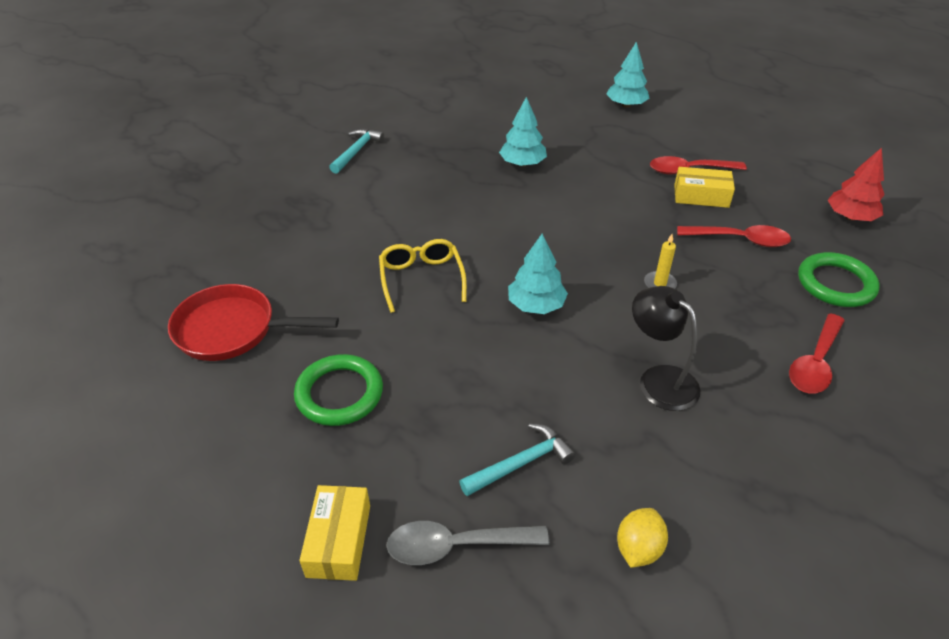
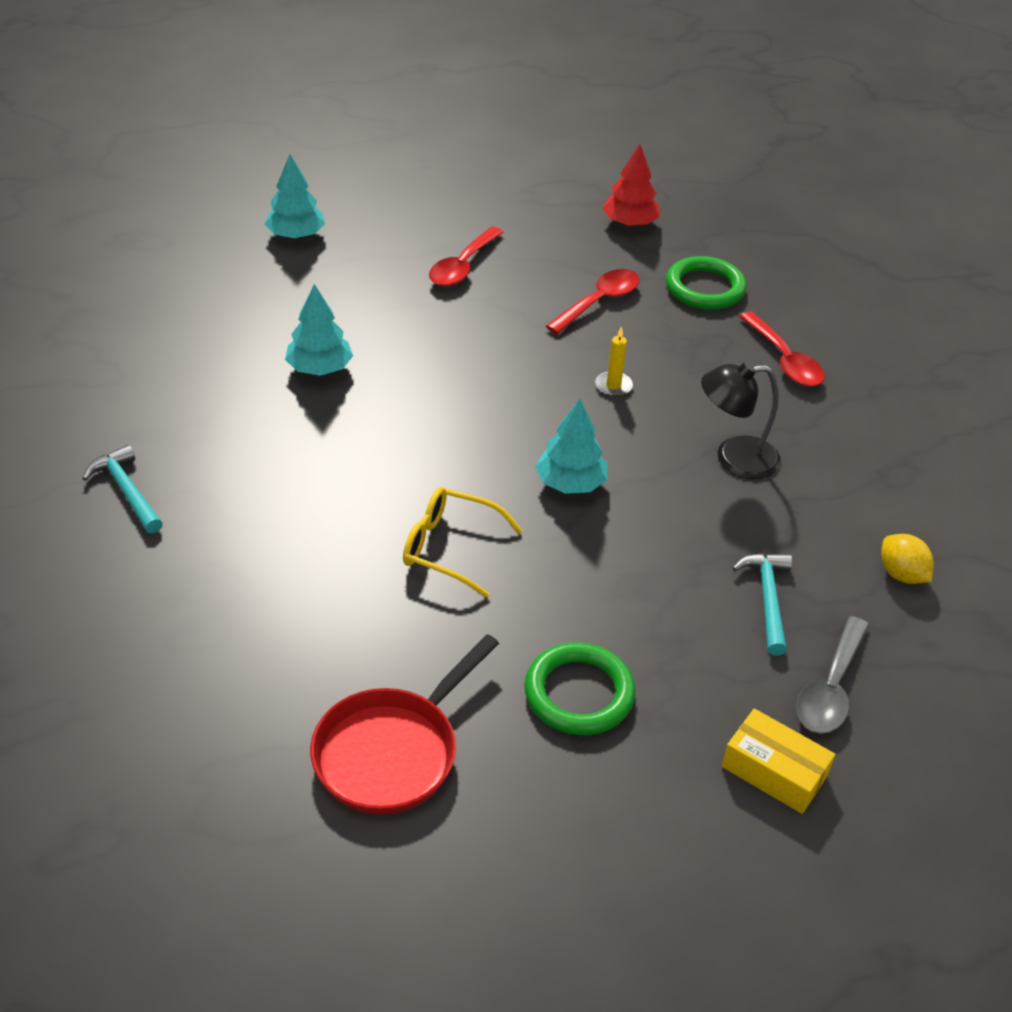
camera: 60 degrees left, 0 degrees up
(701, 196) = (511, 284): yellow box -> none

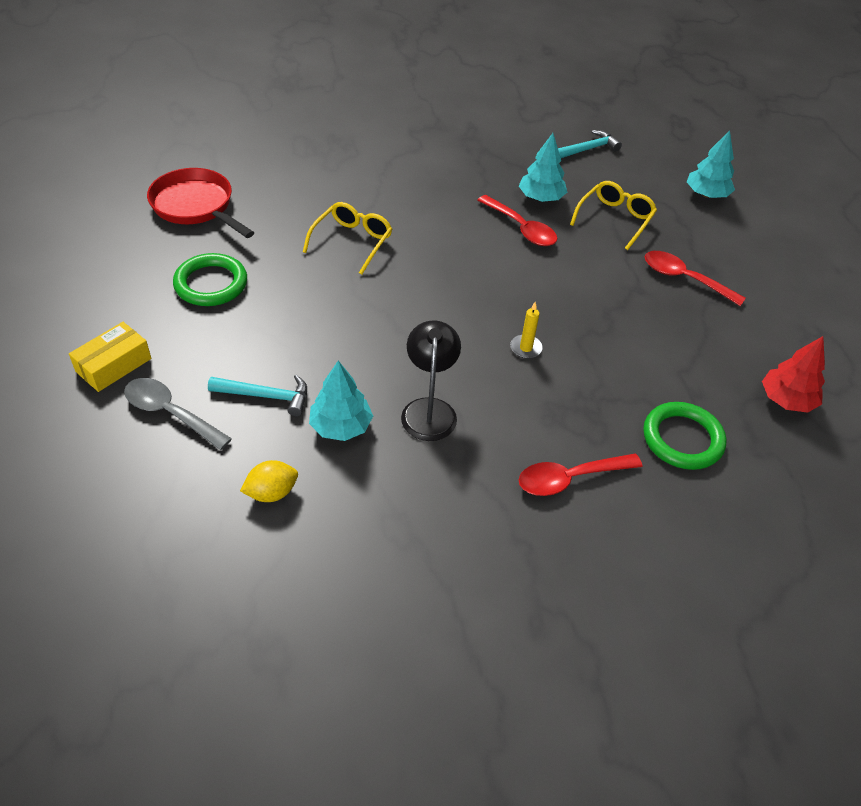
camera: 95 degrees right, 5 degrees up
(126, 491) = (422, 123): turquoise hammer -> turquoise hammer (587, 149)
(358, 308) = (615, 219): none -> yellow glasses
(570, 483) = (409, 306): turquoise tree -> turquoise tree (341, 426)
(599, 302) = (646, 357): red spoon -> red spoon (521, 228)

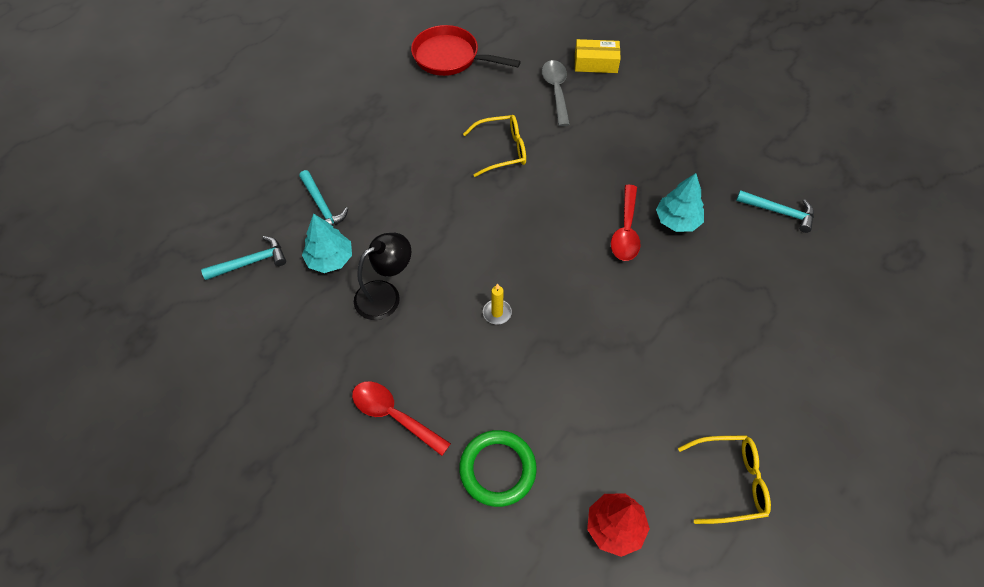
camera: 55 degrees right, 10 degrees up
(114, 365) = (284, 124): yellow box -> yellow box (596, 63)
(170, 413) = (271, 174): grey spoon -> grey spoon (556, 91)
(195, 206) = (450, 57): red pan -> red pan turned 75 degrees counterclockwise
(211, 284) = (390, 114): green ring -> none
(271, 493) = (250, 262): yellow lemon -> turquoise hammer
(615, 219) = (709, 282): yellow glasses -> yellow glasses (730, 481)
(684, 279) = (688, 372): red spoon -> none
(706, 194) = (826, 328): turquoise tree -> none

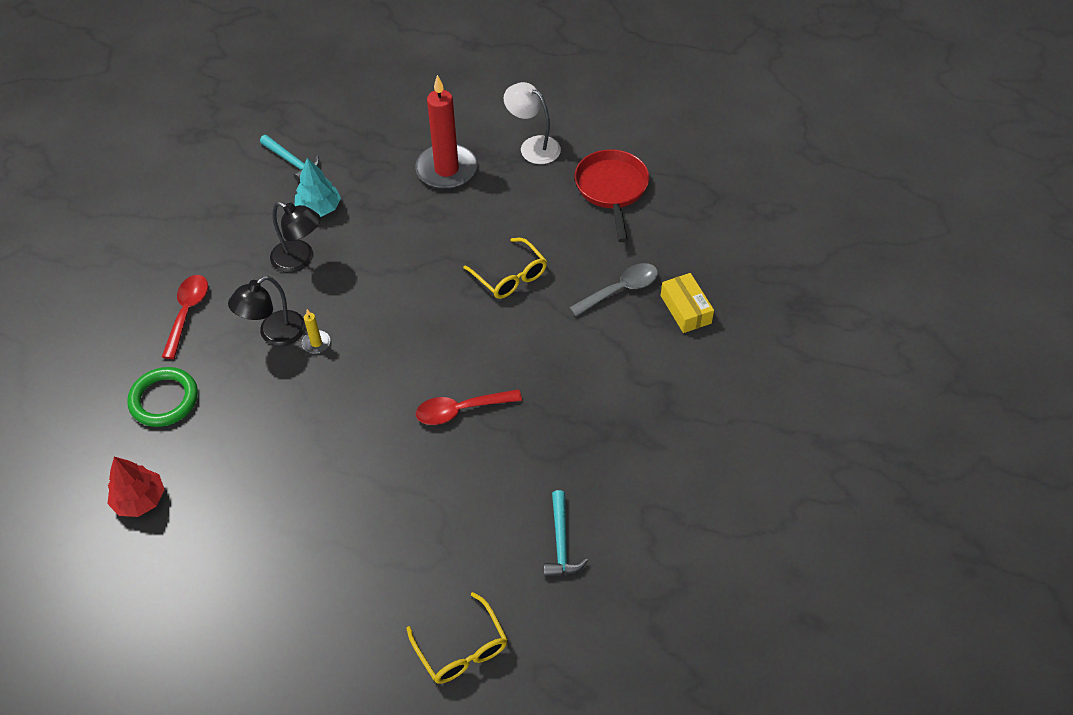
camera: 65 degrees right, 5 degrees down
(322, 206) = (372, 179): turquoise hammer -> none
(351, 150) = (446, 170): none -> red candle
(367, 85) = (533, 146): none -> white lamp
(467, 344) = (274, 334): none -> black lamp
(677, 220) = (498, 450): turquoise tree -> none
(730, 481) = (212, 576): yellow glasses -> yellow glasses (461, 649)

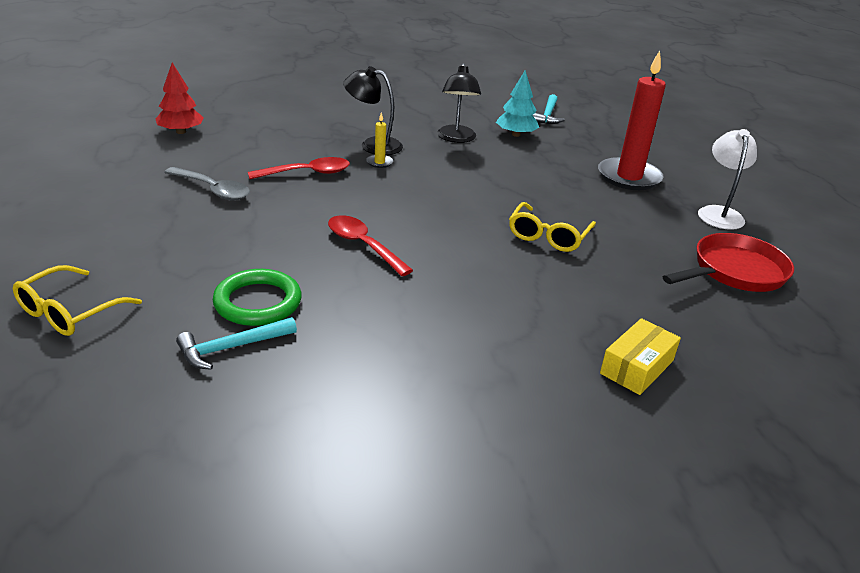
camera: 60 degrees right, 20 degrees down
(164, 399) = (278, 120): green ring -> green ring (258, 302)
(187, 313) = (364, 111): red spoon -> red spoon (307, 173)
(620, 290) = (609, 309): grey spoon -> grey spoon (213, 190)

